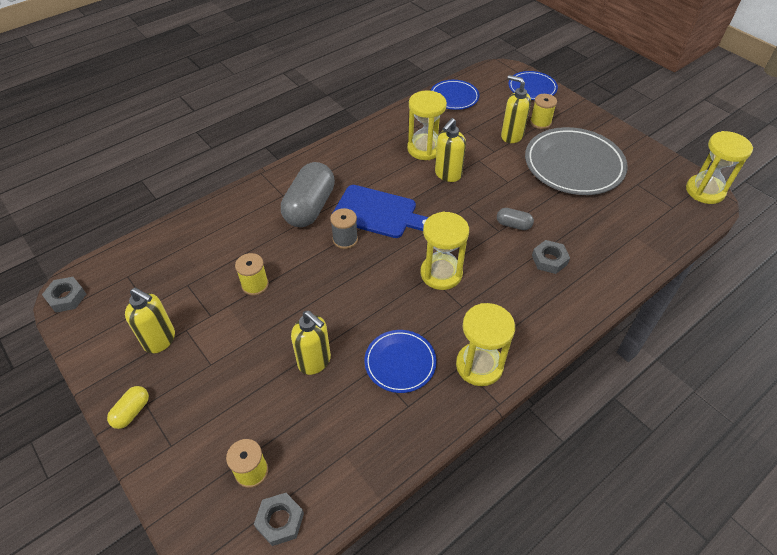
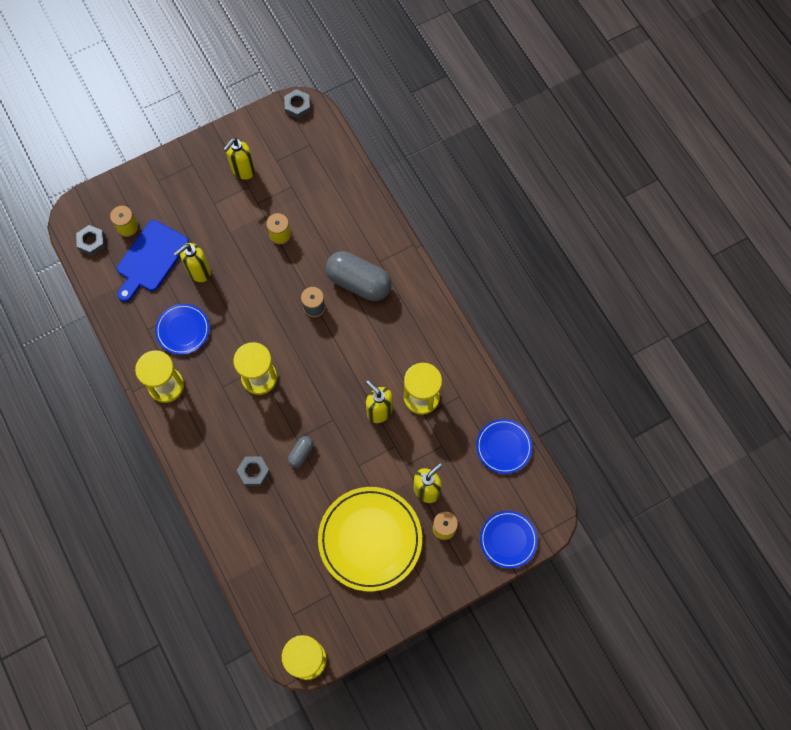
camera: 100 degrees right, 20 degrees up
(132, 412) = (188, 156): yellow capsule -> none
(378, 213) = (340, 339): blue cutting board -> blue cutting board (151, 259)
(573, 165) = (370, 539): grey plate -> yellow plate

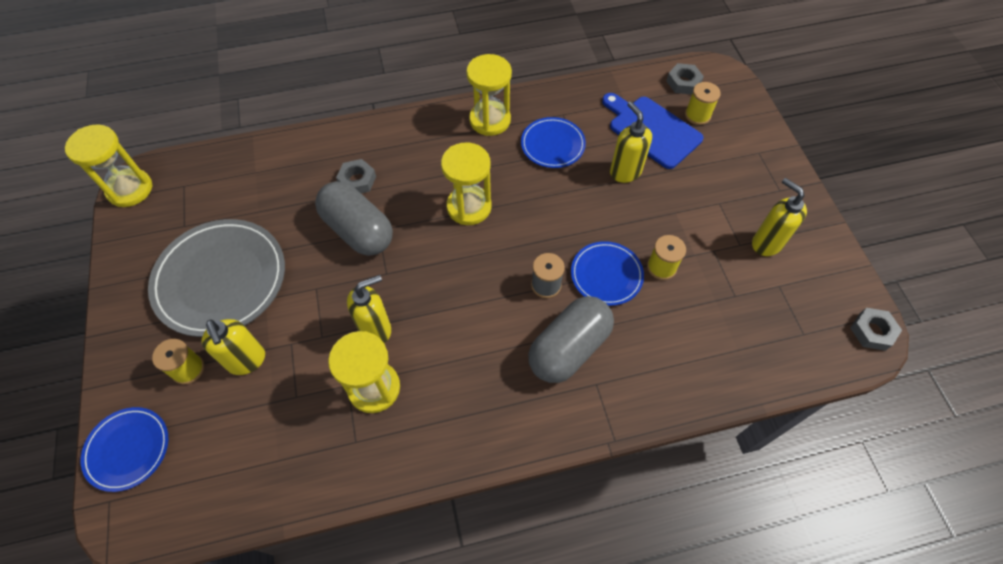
camera: 105 degrees right, 10 degrees down
(301, 453) = (358, 230): grey capsule -> grey capsule, size x2.14
(370, 539) = (221, 280): yellow plate -> grey plate
(503, 447) = (256, 484): blue plate -> blue plate (606, 275)

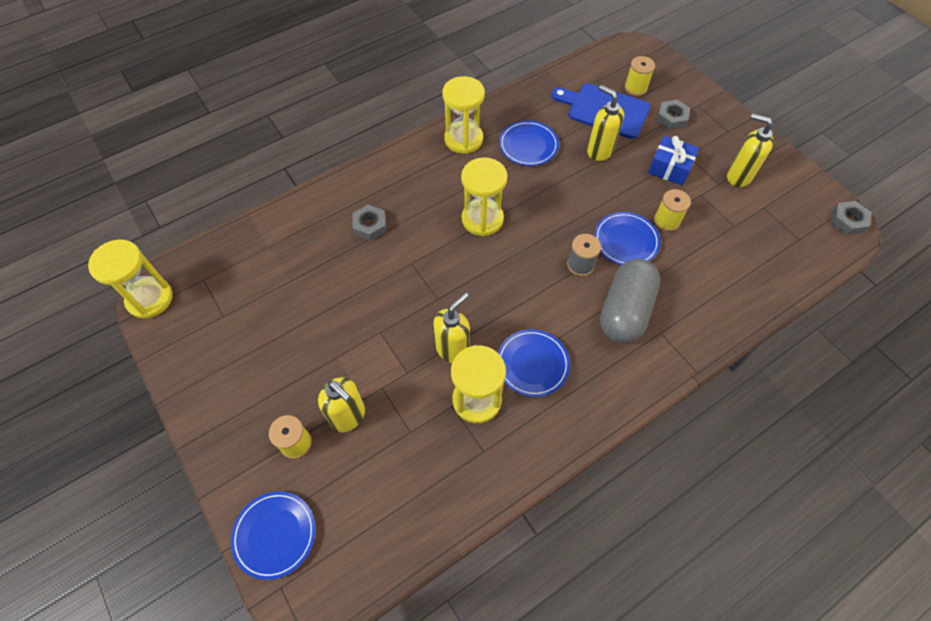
camera: 20 degrees left, 0 degrees up
(221, 280) = (286, 353): grey plate -> none
(358, 230) = (393, 269): grey capsule -> none
(446, 371) = (532, 364): none -> blue plate
(683, 82) = (611, 63): grey nut -> grey nut (671, 118)
(693, 211) = (669, 168): none -> blue gift

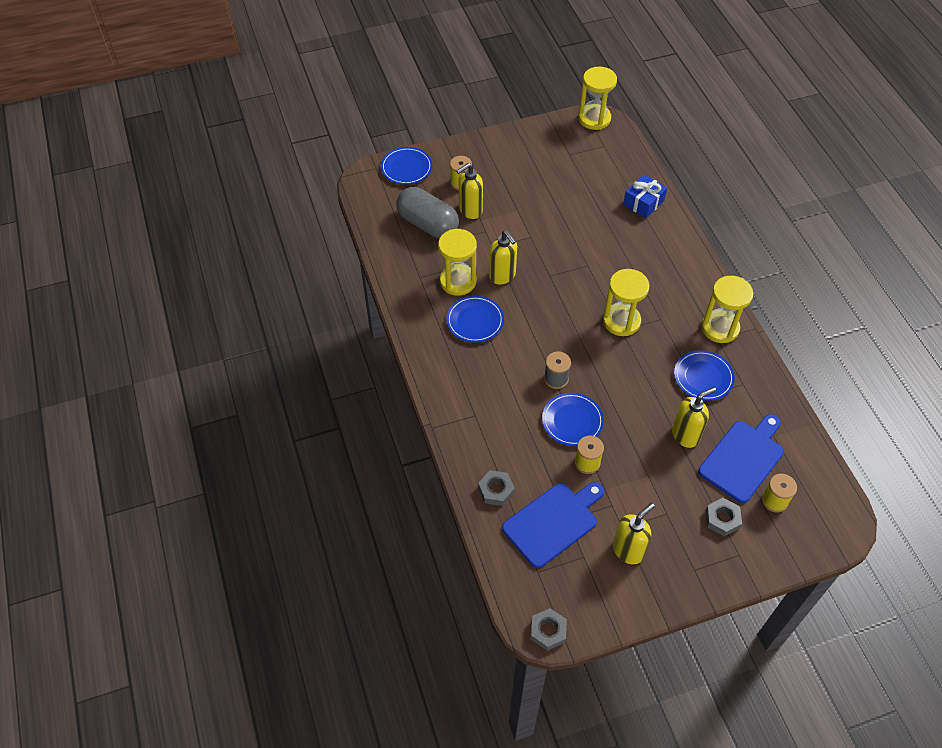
camera: 105 degrees right, 5 degrees down
(370, 226) = (631, 245): grey nut -> grey nut (496, 490)
(624, 311) = (502, 396): grey capsule -> grey capsule (428, 224)
(669, 168) = (652, 490): blue gift -> blue gift (643, 203)
(744, 236) = (553, 522): none -> blue cutting board

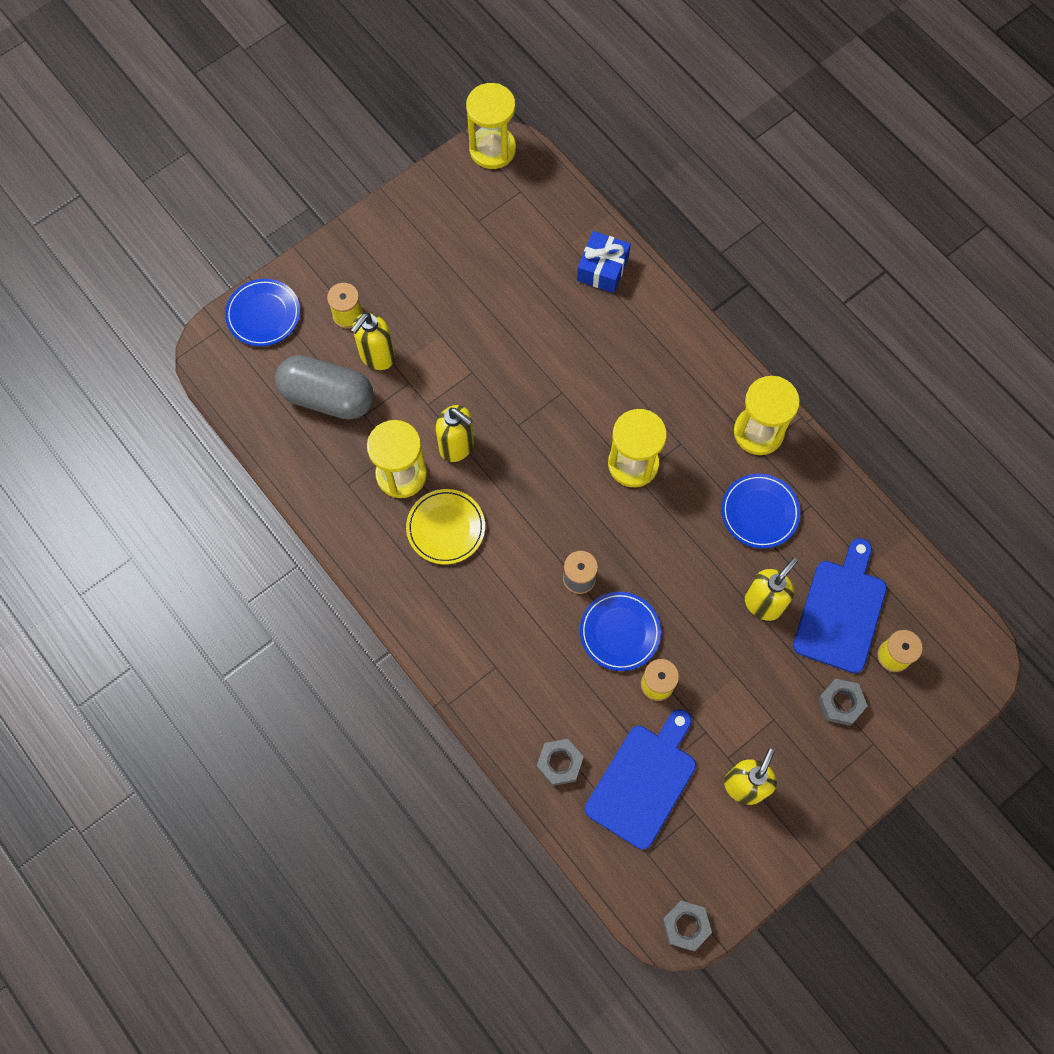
camera: 20 degrees left, 15 degrees up
(475, 321) = (446, 528): blue plate -> yellow plate

